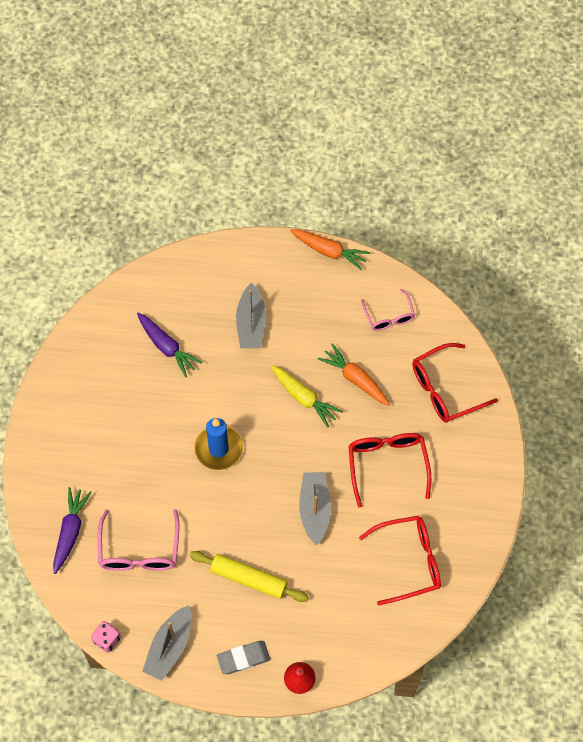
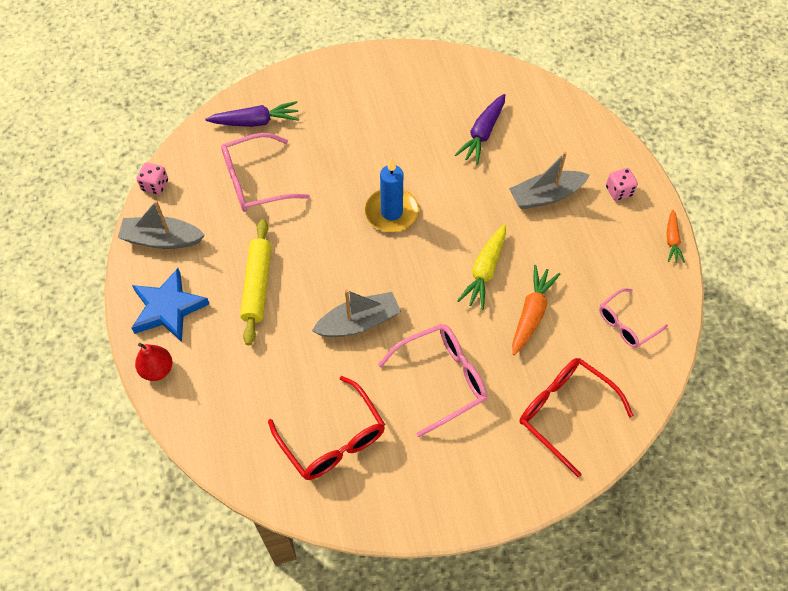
camera: 70 degrees right, 5 degrees down
(243, 658) = (168, 308): grey eraser -> blue star
(269, 268) = (619, 191): none -> pink dice
(329, 251) = (672, 240): orange carrot -> orange carrot, size x0.63
(387, 464) = (442, 379): red glasses -> pink glasses

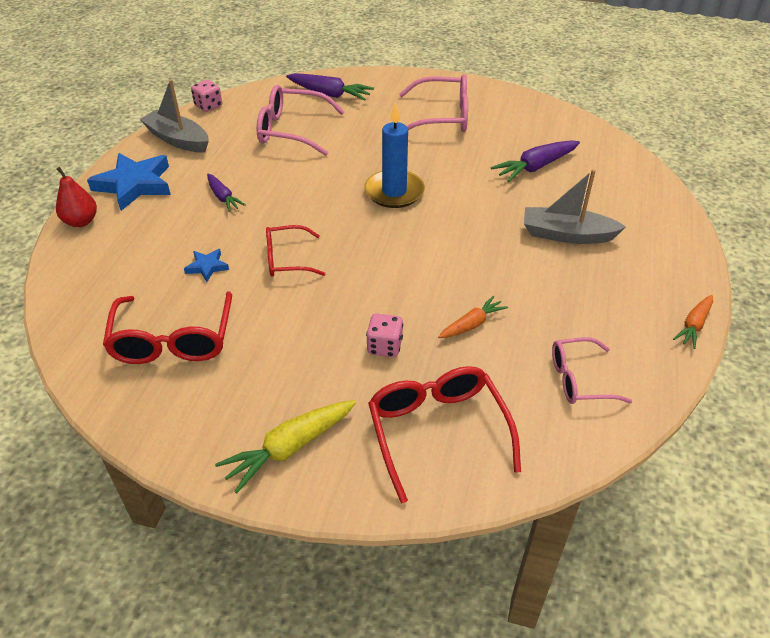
camera: 30 degrees right, 15 degrees down
(257, 285) = (223, 197): yellow rolling pin -> purple carrot
(302, 361) = (207, 267): none -> blue star
(358, 322) = (287, 259): grey boat -> red glasses
(442, 379) = (327, 339): pink glasses -> pink glasses (442, 117)
(484, 271) = (449, 269): yellow carrot -> yellow carrot (289, 448)
(531, 313) = (472, 324): orange carrot -> orange carrot, size x0.63
(619, 191) = (656, 260): pink dice -> pink dice (384, 346)

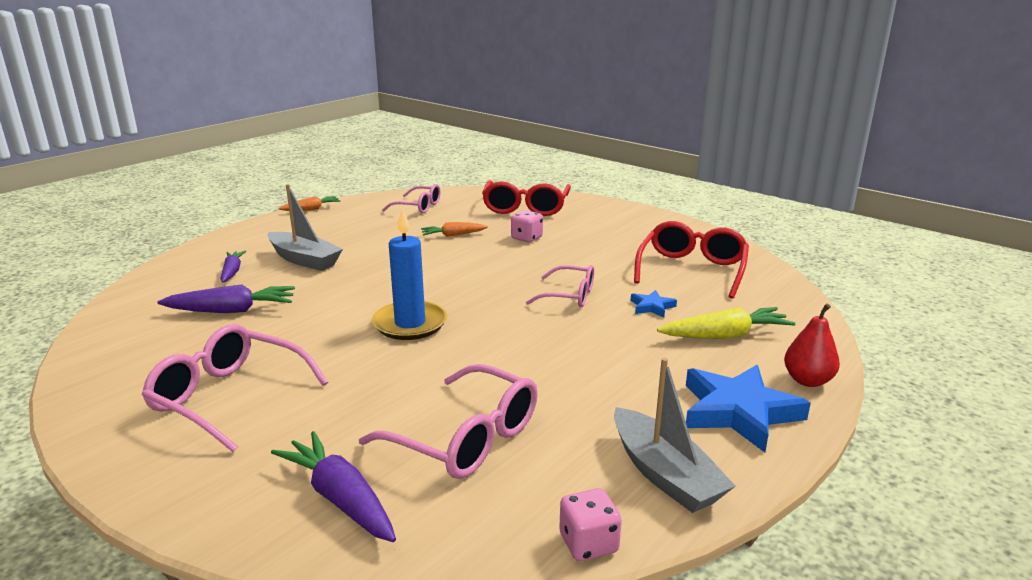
camera: 155 degrees left, 20 degrees down
(223, 197) = (615, 365): purple carrot -> purple carrot (232, 272)
(287, 259) = (569, 296): red glasses -> pink glasses
(289, 448) = (620, 217): yellow carrot -> yellow carrot (725, 335)

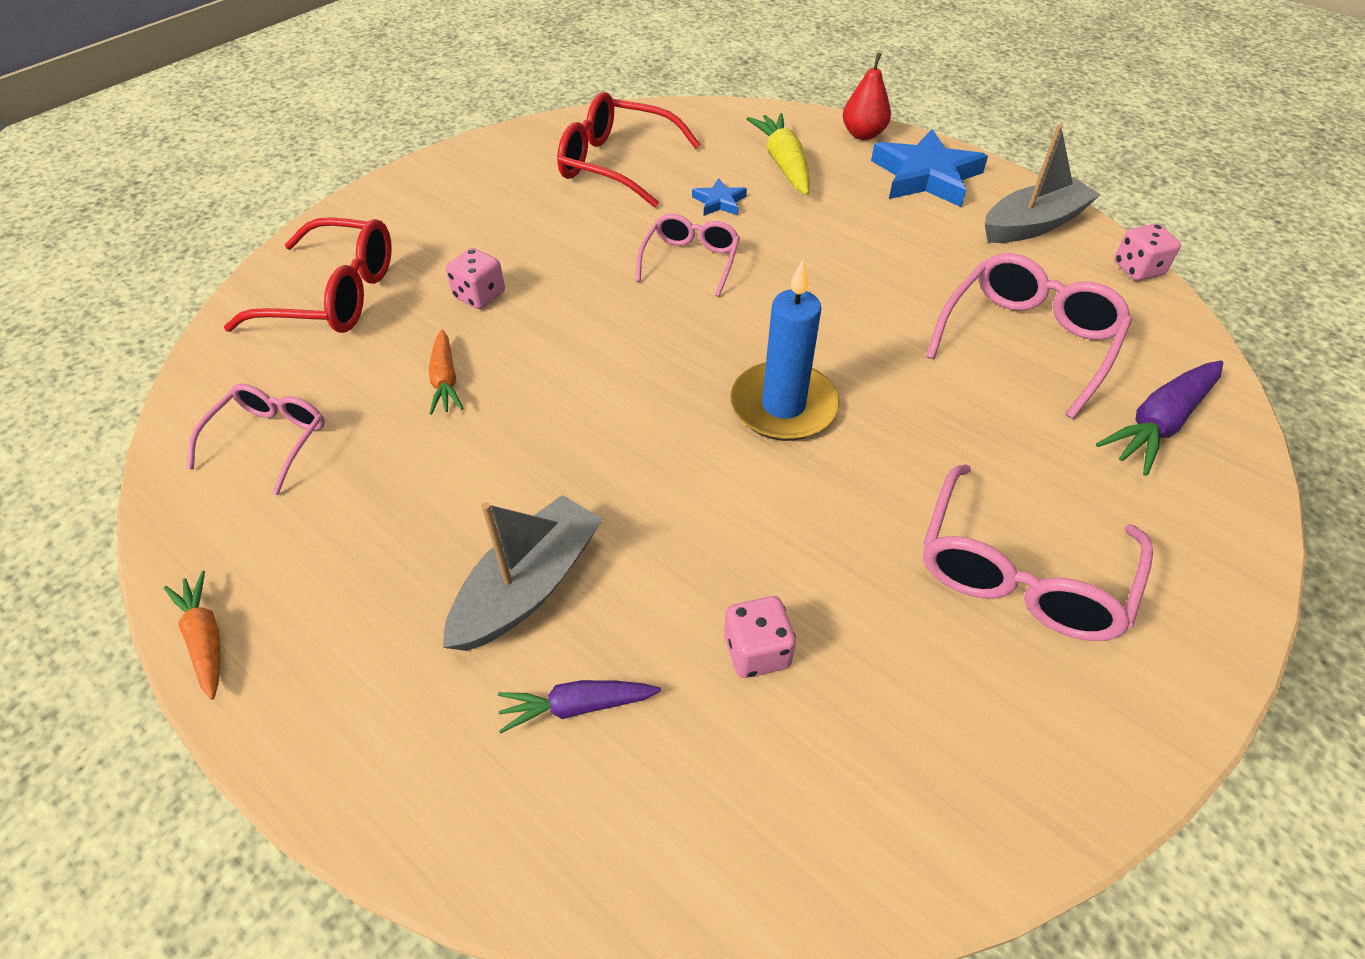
camera: 90 degrees left, 25 degrees up
(232, 310) = (756, 651): purple carrot -> pink dice

